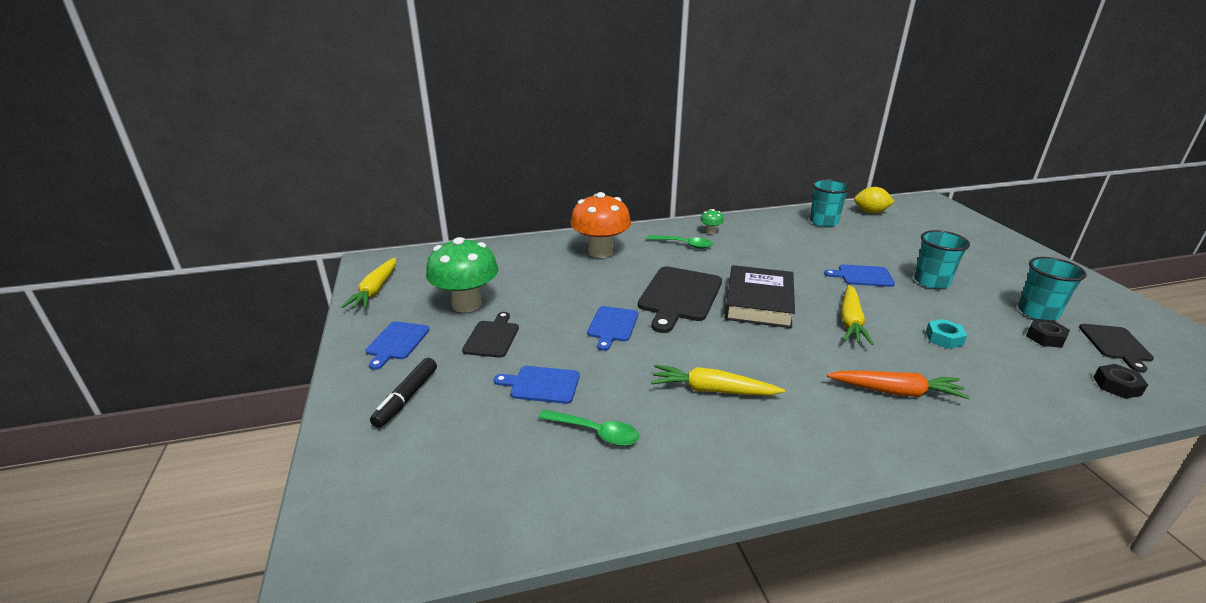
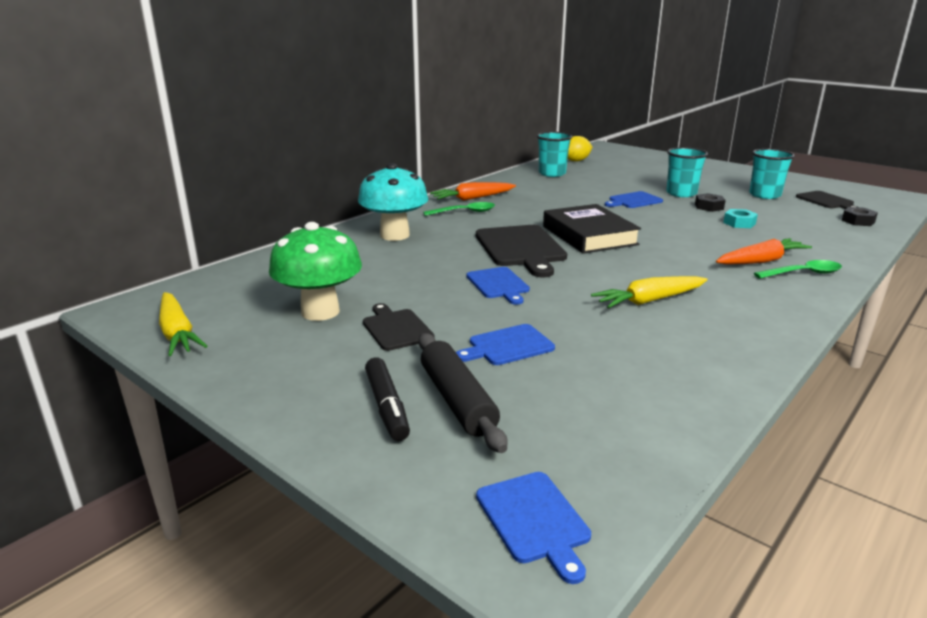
camera: 35 degrees left, 5 degrees down
(397, 342) = (291, 367): blue cutting board -> blue cutting board (534, 520)
(450, 414) = (457, 400): none -> black rolling pin
(595, 432) = (610, 360): green spoon -> green spoon (803, 273)
(600, 252) = (394, 235): orange mushroom -> turquoise mushroom
(710, 231) = (472, 198): green mushroom -> orange carrot
(850, 321) = (670, 230): yellow carrot -> none
(1045, 337) = (789, 207): black nut -> black nut (709, 207)

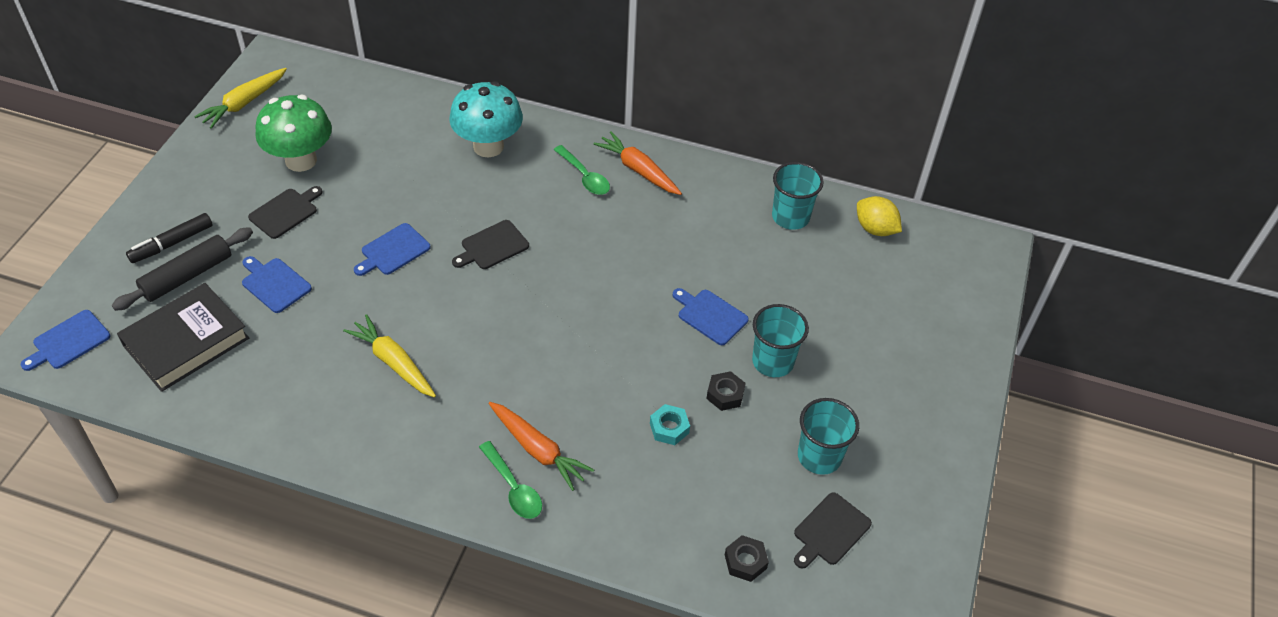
camera: 65 degrees right, 25 degrees up
(521, 248) = (492, 246): black cutting board -> black cutting board, size x0.58
(589, 235) = (556, 292): black book -> black book (186, 342)

